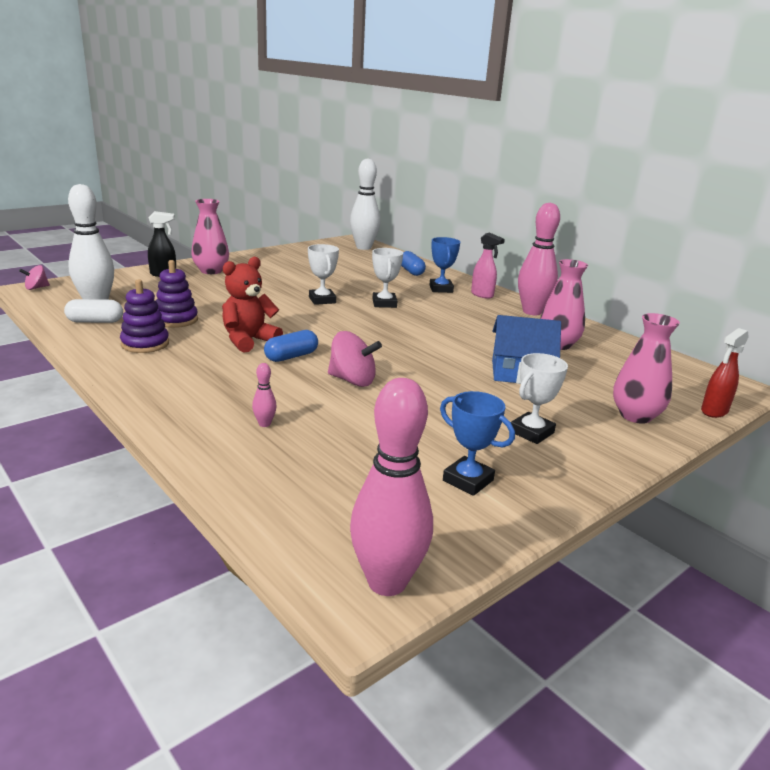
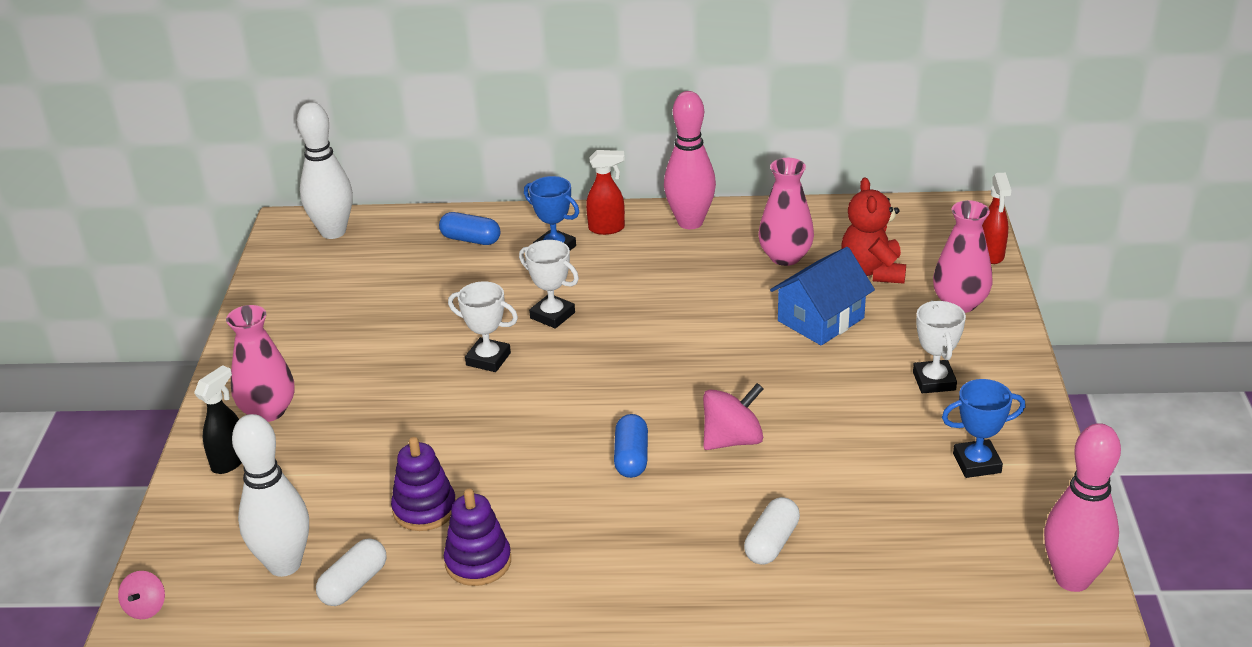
camera: 45 degrees left, 10 degrees up
(249, 341) = (554, 472): red teddy bear -> red teddy bear (872, 271)
(264, 424) = (772, 543): pink bowling pin -> white capsule
(482, 295) = (607, 228): pink spray bottle -> red spray bottle

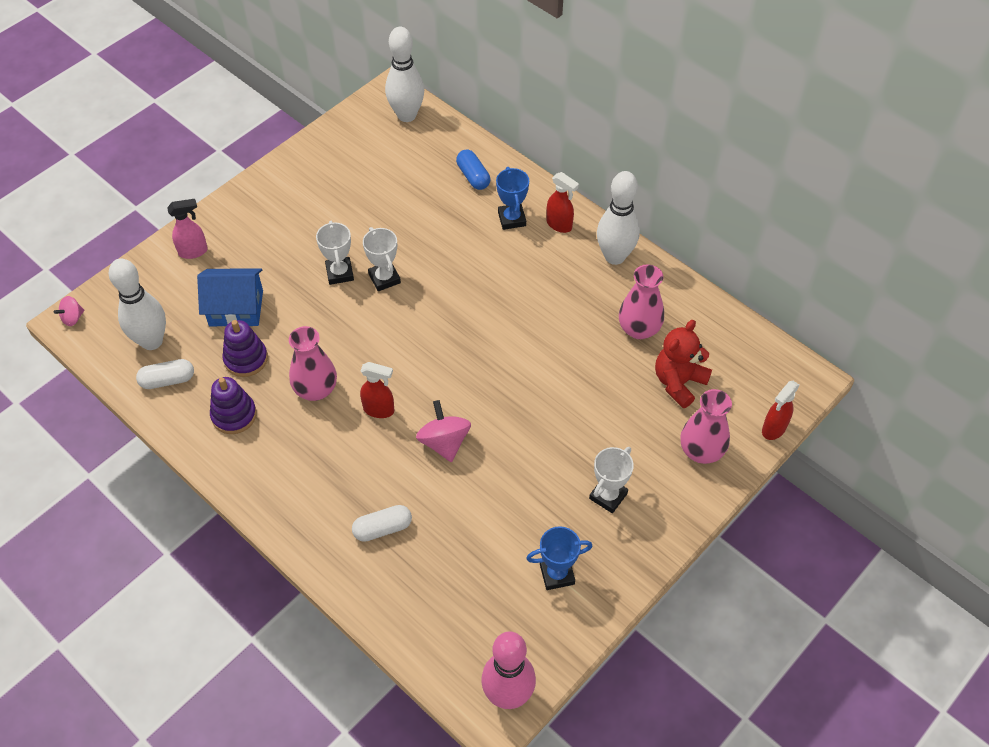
camera: 40 degrees right, 20 degrees up
(230, 461) = (193, 251): black spray bottle -> pink spray bottle
(268, 411) = (243, 230): pink vase -> pink vase (316, 389)
(552, 315) = (452, 272): white trophy -> white trophy (339, 273)
(631, 457) = (379, 410): blue capsule -> red spray bottle
(690, 222) = (614, 256): pink bowling pin -> white bowling pin
(732, 440) = (444, 442): pink spinning top -> pink spinning top turned 120 degrees counterclockwise
(821, 319) = (599, 395): blue house -> blue house (236, 308)
(976, 463) = (557, 574): blue trophy -> blue trophy turned 45 degrees counterclockwise

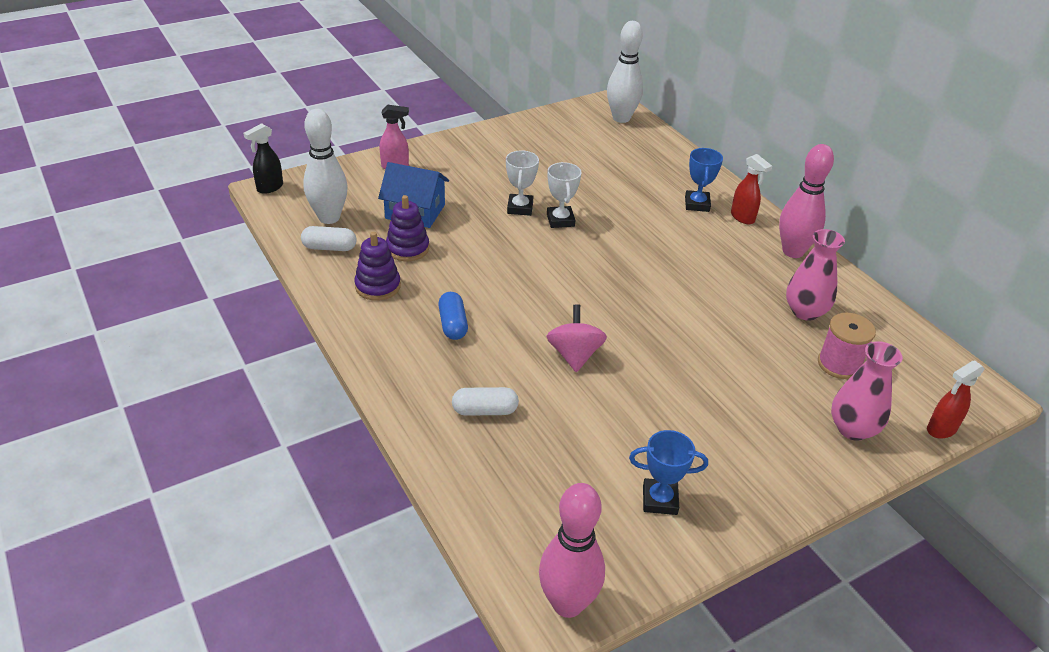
camera: 15 degrees right, 15 degrees down
(73, 318) = (269, 188): pink spinning top -> black spray bottle
(316, 389) = (463, 285): pink vase -> none
(379, 410) = (518, 314): red spray bottle -> none
(473, 176) = (669, 168): blue capsule -> blue capsule (453, 324)
(608, 496) = (737, 443): white trophy -> none
(614, 256) = (793, 251): white bowling pin -> pink bowling pin
(678, 382) = (839, 364): red teddy bear -> pink spool

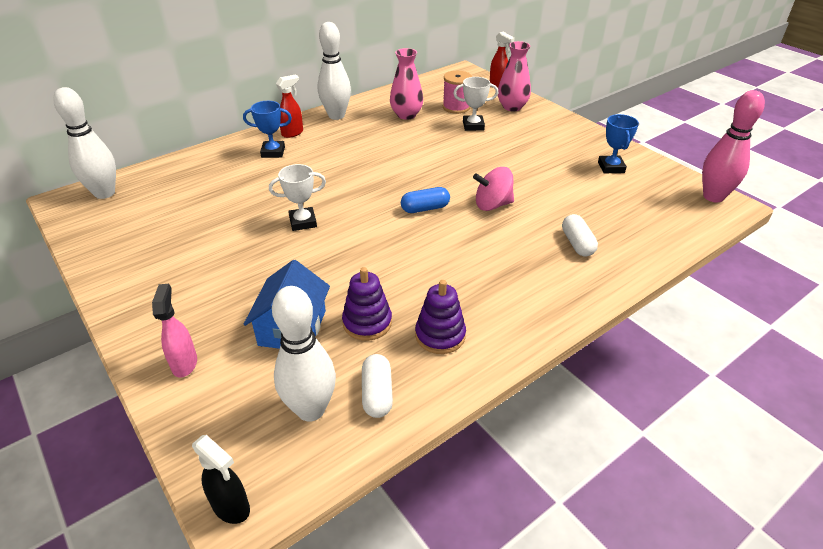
camera: 95 degrees left, 0 degrees up
(453, 324) = (481, 273): blue capsule -> blue capsule (425, 208)
(520, 208) = (282, 249): white trophy -> white trophy (473, 126)
(793, 251) = (336, 116): pink bowling pin -> white bowling pin

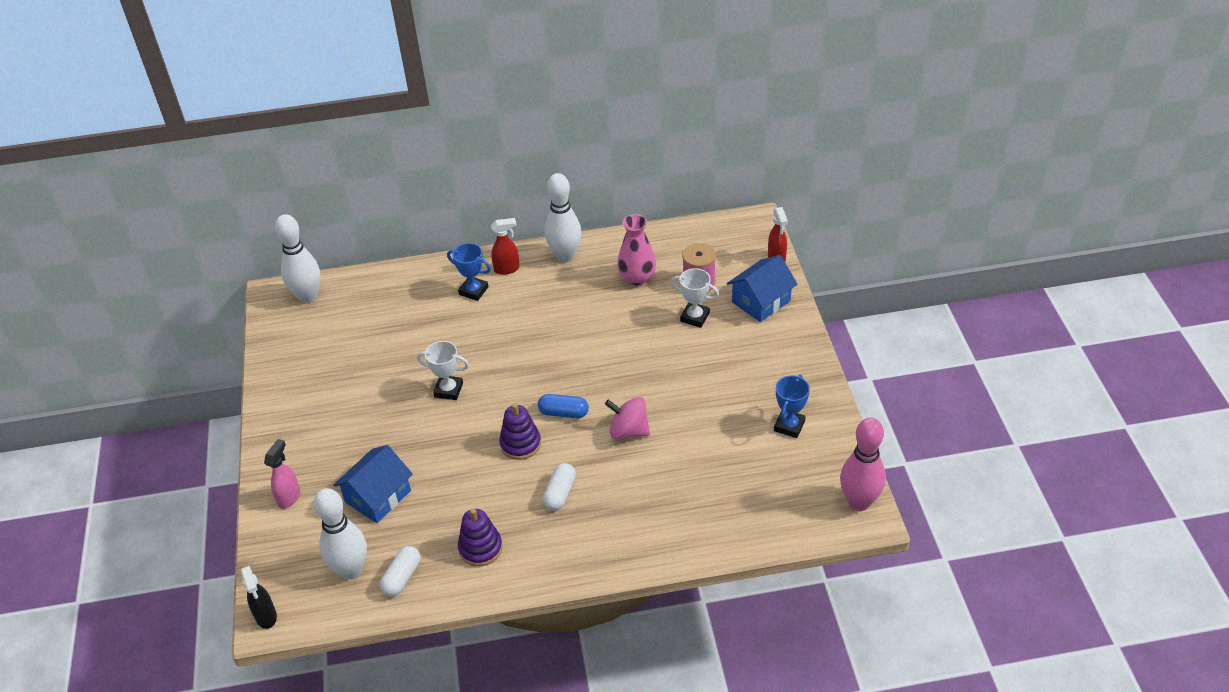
camera: 30 degrees right, 5 degrees up
(367, 322) = (434, 514): purple stacking toy -> purple stacking toy (520, 444)
(512, 107) = (761, 301): pink vase -> blue house
(577, 244) = (668, 505): white capsule -> white capsule (560, 493)

